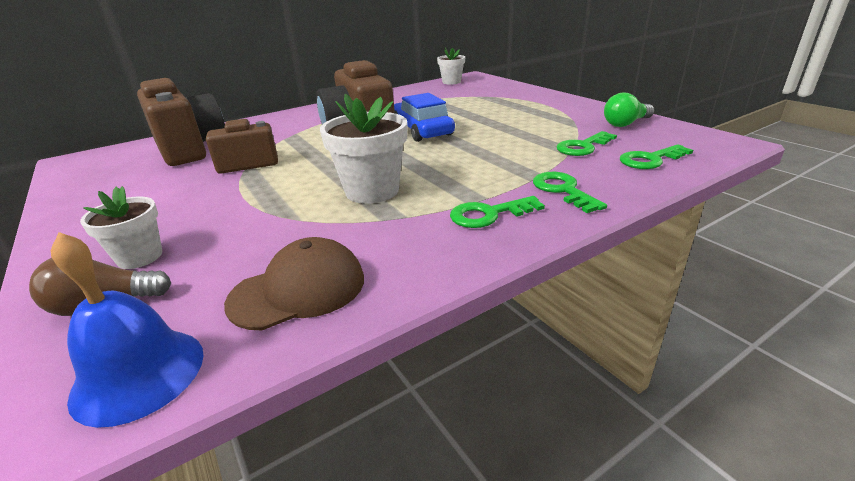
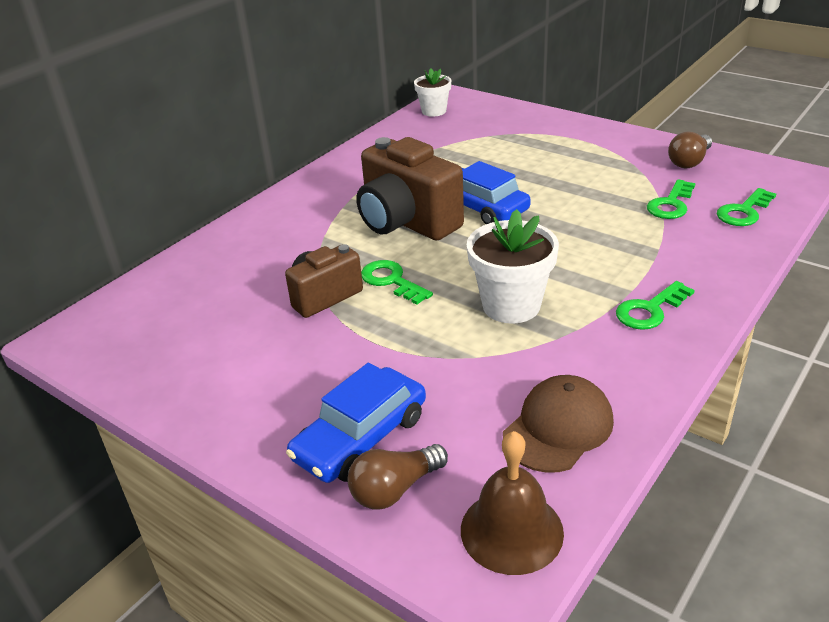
camera: 20 degrees left, 5 degrees up
(138, 374) = (511, 531): blue bell -> brown bell
(140, 257) = (360, 437): white flower pot -> blue car
(190, 149) = (213, 288): brown camera -> none
(563, 190) = (693, 267): green key -> green key (391, 281)
(625, 124) = (689, 161): green light bulb -> brown light bulb

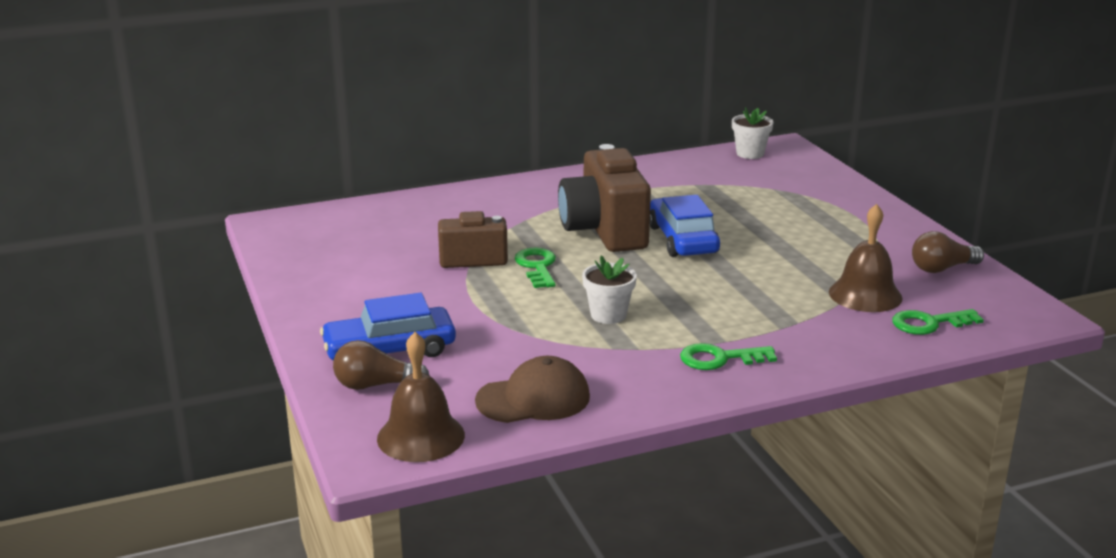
camera: 30 degrees right, 10 degrees down
(511, 305) = (608, 315): white flower pot -> white flower pot, size x0.63
(671, 204) = (865, 294): green key -> brown bell

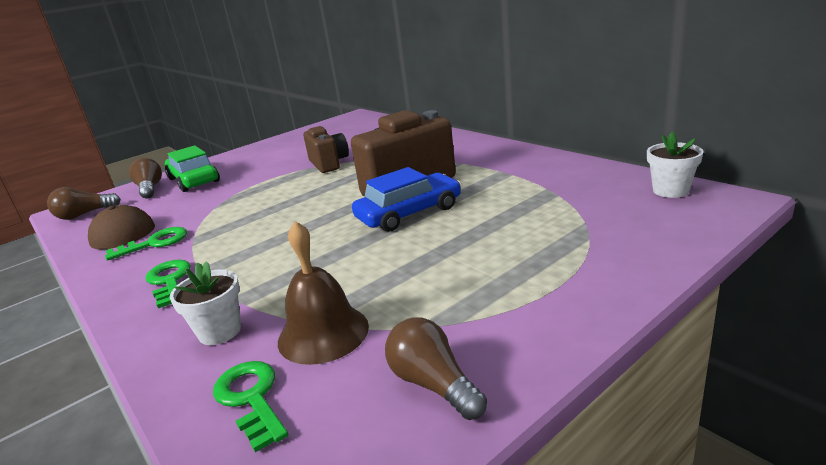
camera: 75 degrees right, 0 degrees up
(389, 350) = (194, 180): blue car -> green car
(421, 436) = (84, 215): brown bell -> brown light bulb
(537, 266) = (325, 182): green key -> green key (154, 243)
(608, 315) = (248, 222): white flower pot -> white flower pot (220, 331)

